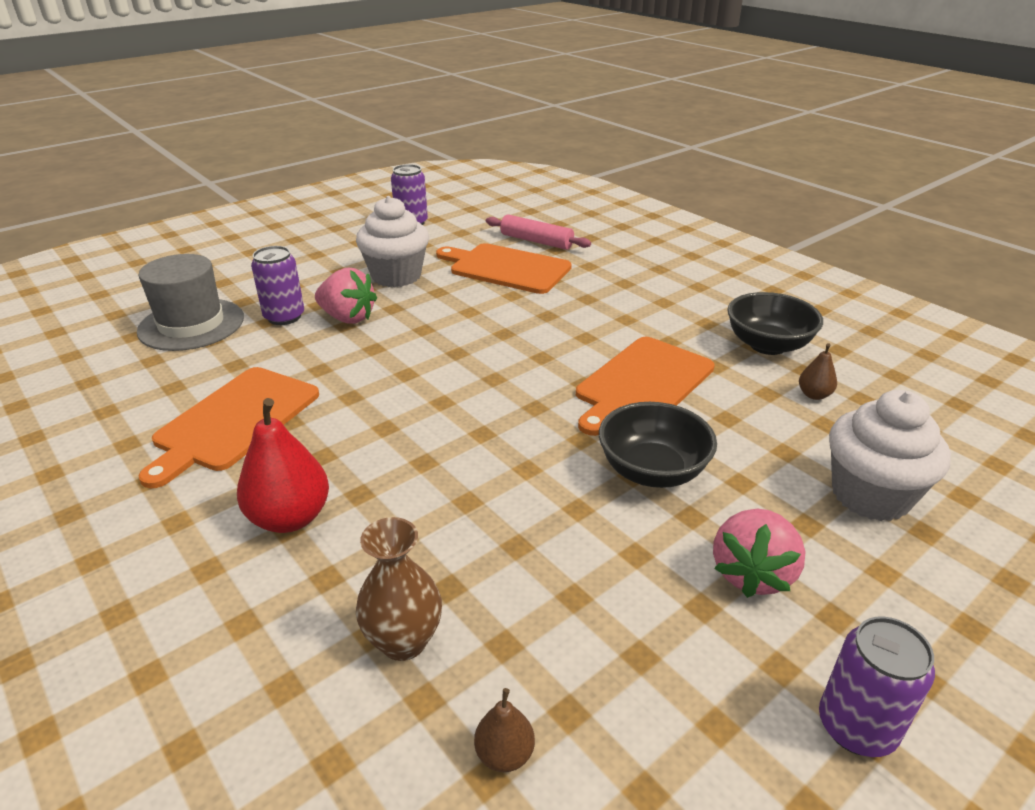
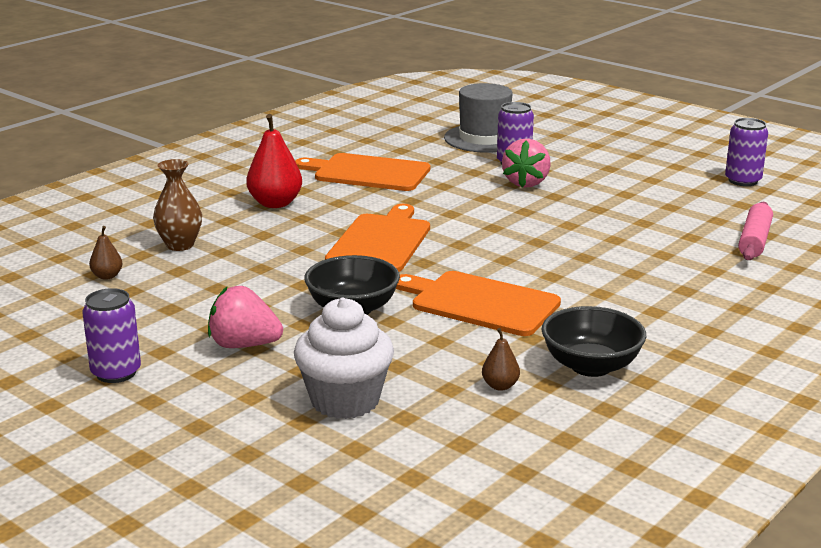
camera: 80 degrees right, 10 degrees down
(396, 276) = (616, 189): white cupcake -> none
(506, 268) = (672, 232): orange cutting board -> orange cutting board (381, 241)

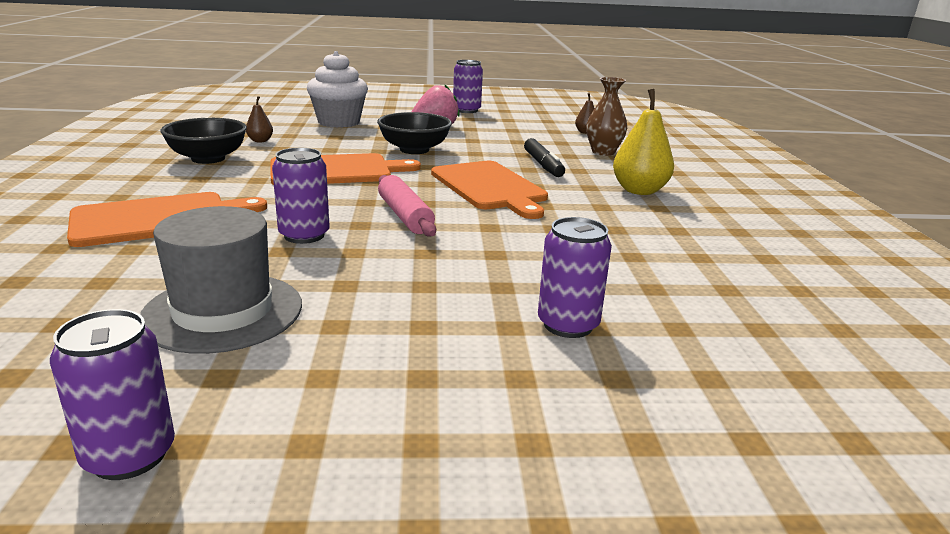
camera: 135 degrees right, 0 degrees up
(275, 203) = (639, 191): red pear -> yellow pear
(278, 249) = (543, 165): none -> black marker
(367, 173) = (665, 243): orange cutting board -> orange cutting board (158, 219)
(484, 138) = (708, 363): grey hat -> grey hat (223, 312)
(526, 183) = (489, 293): pink strawberry -> none
(587, 245) = (304, 235): none -> purple can
(754, 240) = (81, 305): pink rolling pin -> pink rolling pin (404, 216)

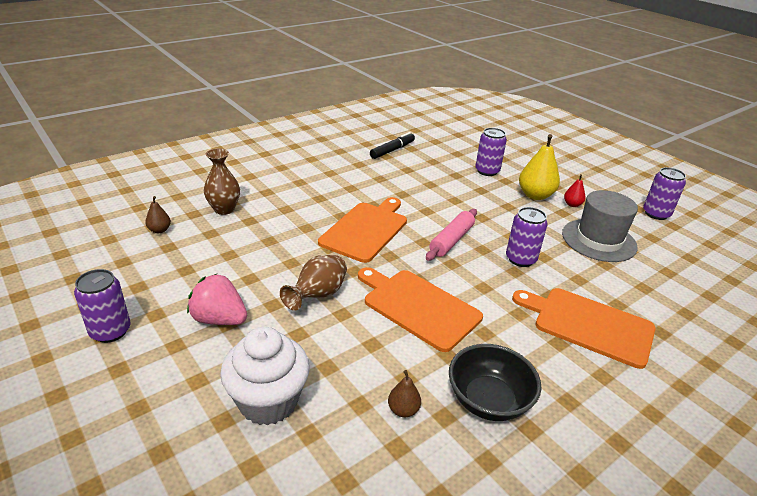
camera: 125 degrees left, 10 degrees up
(339, 352) = (572, 204): none -> red pear
(414, 150) = (318, 295): black bowl -> brown vase
(543, 165) = (289, 224): black marker -> black marker (392, 150)
(639, 191) = (307, 182): yellow pear -> yellow pear (535, 195)

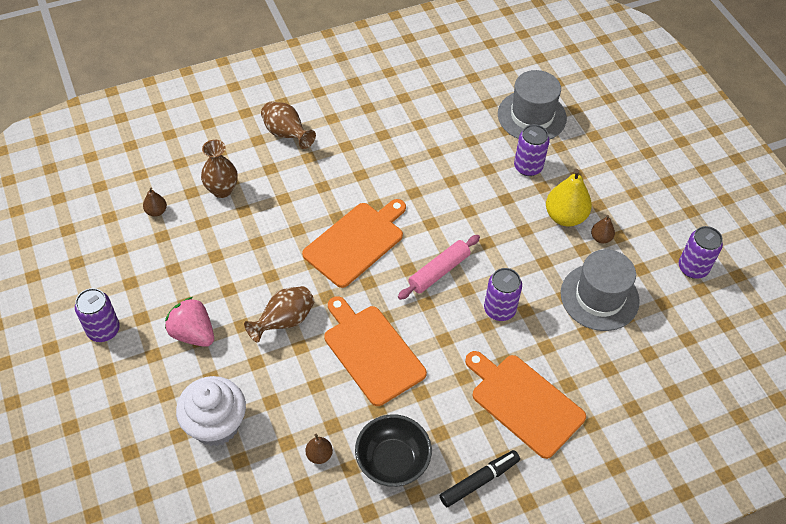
camera: 15 degrees right, 20 degrees up
(275, 171) = (286, 134): none -> brown vase
(392, 150) = (429, 114): black marker -> black marker (479, 481)
(472, 145) = (531, 116): none -> grey hat
(572, 204) = (601, 238): red pear -> brown pear

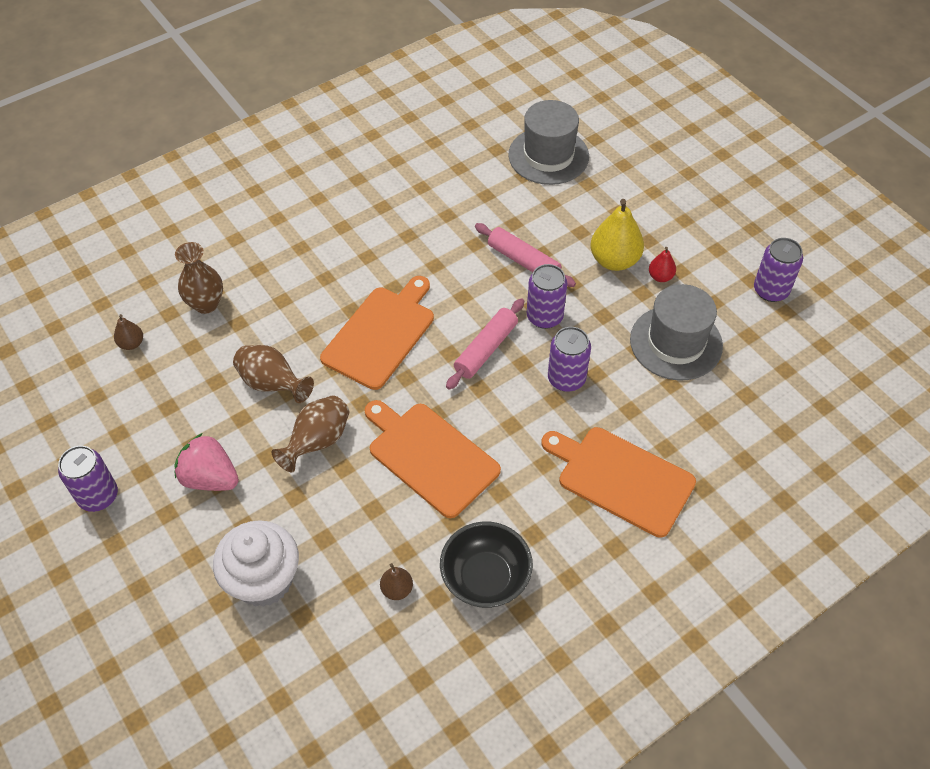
camera: 10 degrees left, 0 degrees up
(286, 134) = (268, 226): brown vase -> brown vase (272, 384)
(479, 481) = (592, 579): black marker -> none
(488, 203) = (523, 261): none -> pink rolling pin
(528, 167) = (558, 213): purple can -> purple can (544, 317)
(601, 238) = (660, 277): brown pear -> red pear

